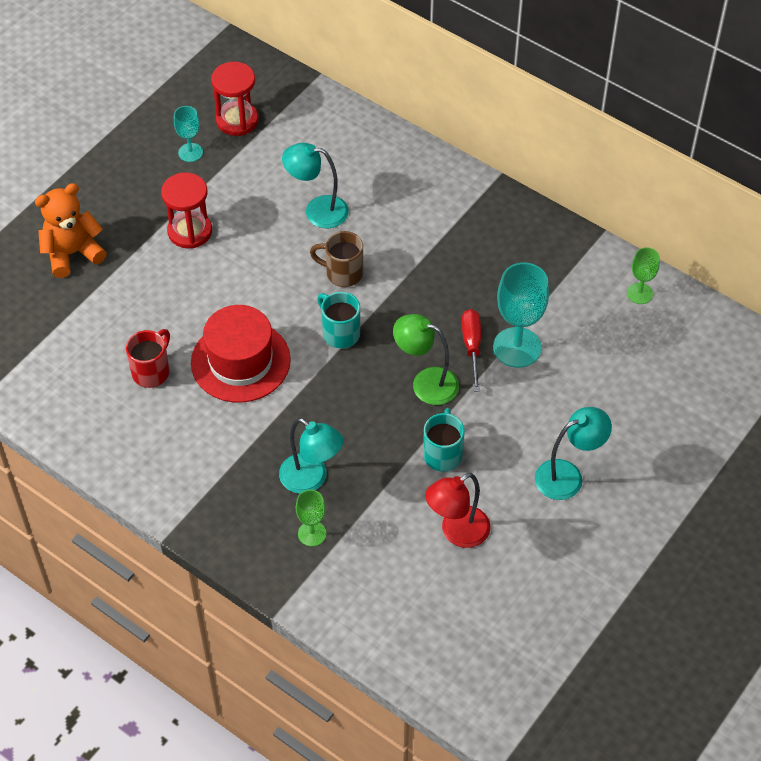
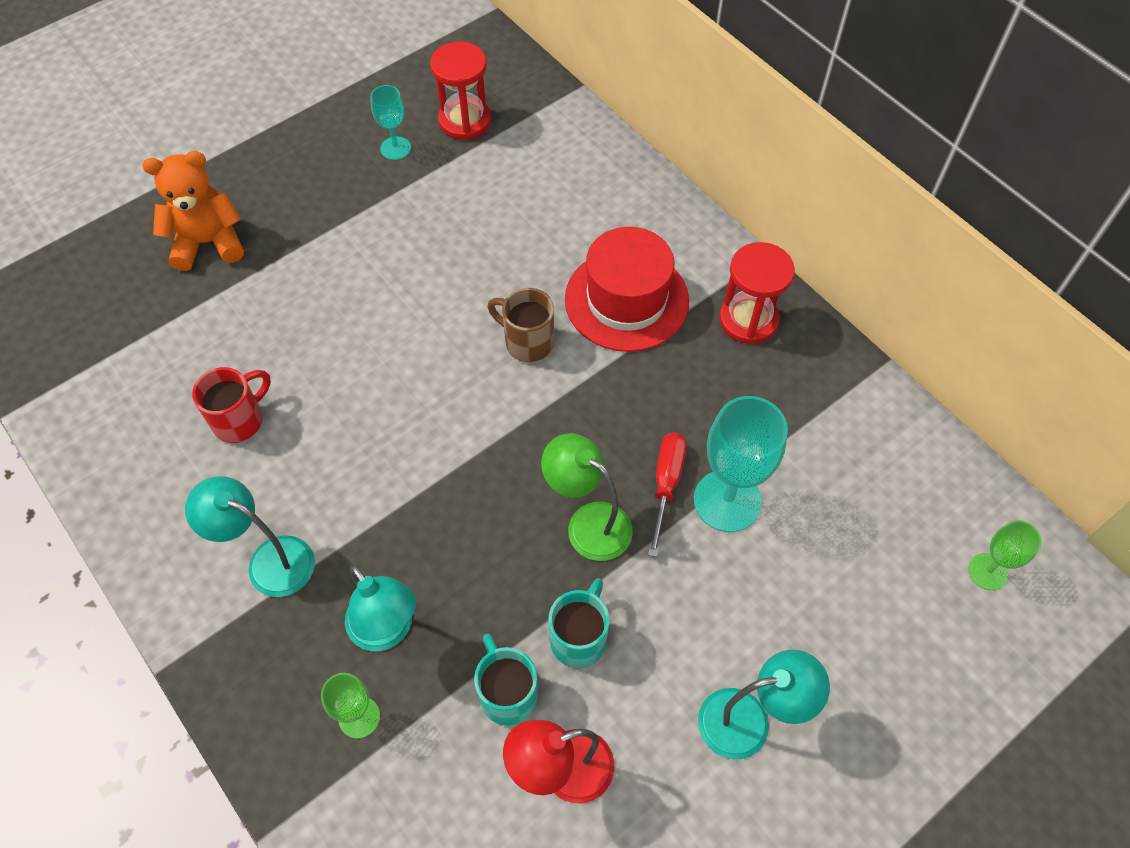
camera: 15 degrees right, 5 degrees up
(190, 231) = (358, 245): red hourglass -> red hourglass (748, 319)
(240, 361) = (356, 433): red hat -> red hat (626, 300)
(317, 211) = (522, 252): turquoise lamp -> turquoise lamp (269, 560)
(340, 333) = (497, 424): turquoise mug -> turquoise mug (507, 694)
(639, 293) = (917, 461): green goblet -> green goblet (988, 571)

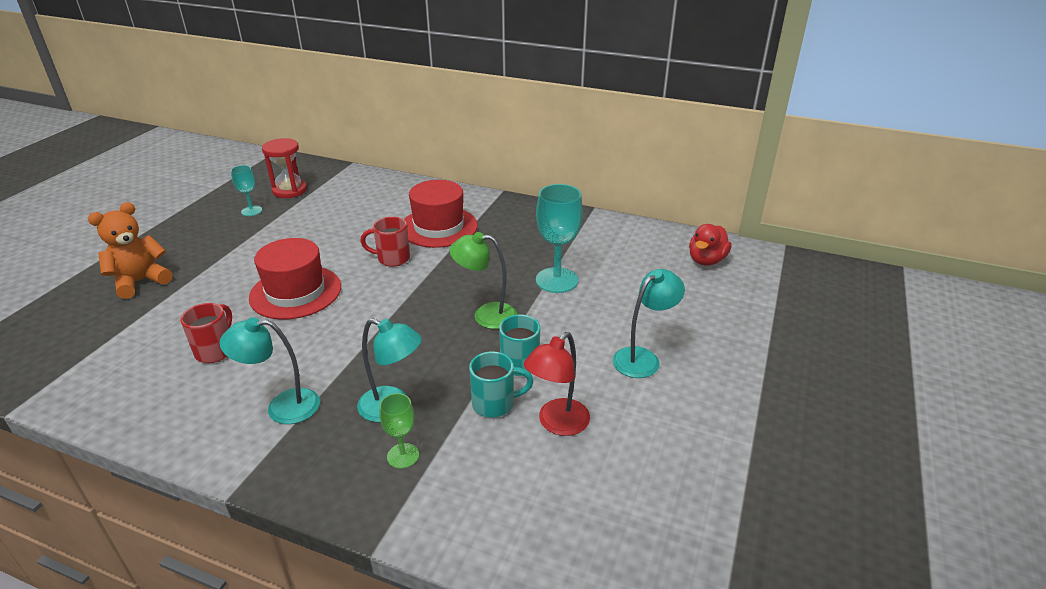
camera: 30 degrees left, 25 degrees down
(375, 353) = (295, 292): none -> red hat
(507, 694) = (495, 404): turquoise mug -> turquoise mug turned 135 degrees clockwise
(527, 342) = (392, 259): brown mug -> red mug
(666, 484) = (518, 285): red screwdriver -> none
(748, 319) = (511, 215): red hourglass -> none
(988, 571) = (706, 260): green goblet -> red duck

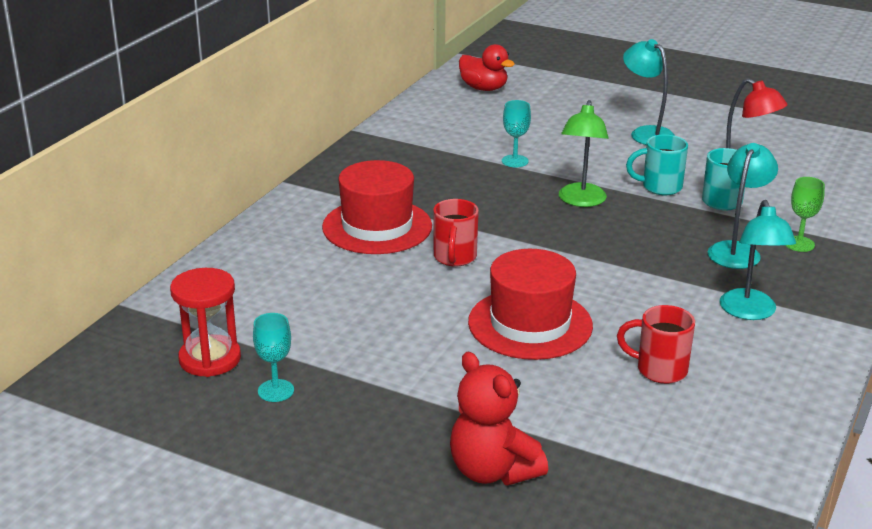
camera: 85 degrees left, 5 degrees down
(140, 281) = (492, 471): orange teddy bear -> red teddy bear
(556, 280) = (515, 161): turquoise goblet -> turquoise goblet, size x0.55

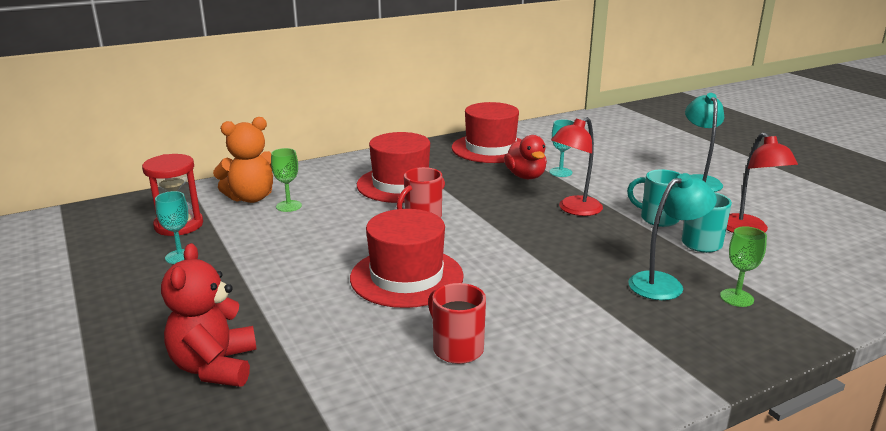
camera: 35 degrees right, 5 degrees down
(237, 298) = (251, 198): none -> orange teddy bear
(297, 293) = (289, 206): none -> green goblet
(407, 152) = (490, 148): none -> red hat
(484, 88) = (604, 126): red duck -> red duck (525, 176)
(581, 201) = (574, 210): green lamp -> red lamp
(750, 312) = (607, 335): turquoise lamp -> none

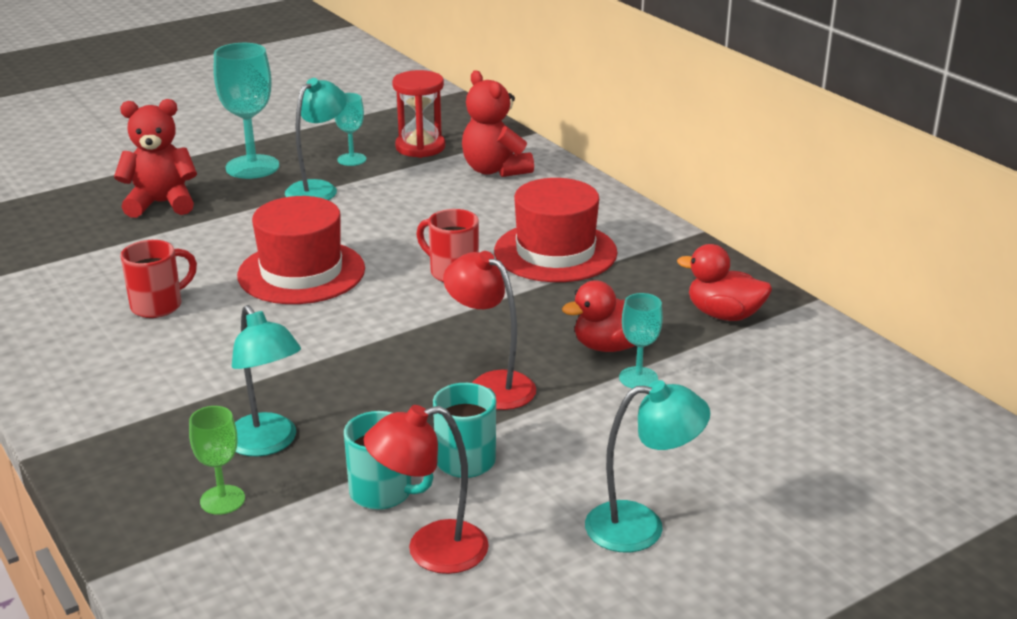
camera: 85 degrees right, 5 degrees up
(155, 311) = (252, 167): none -> turquoise goblet
(237, 272) = (318, 189): none -> turquoise lamp
(251, 198) = (495, 170): orange teddy bear -> red teddy bear
(289, 206) = (475, 192): green goblet -> none
(490, 148) = (724, 315): red hat -> red duck

